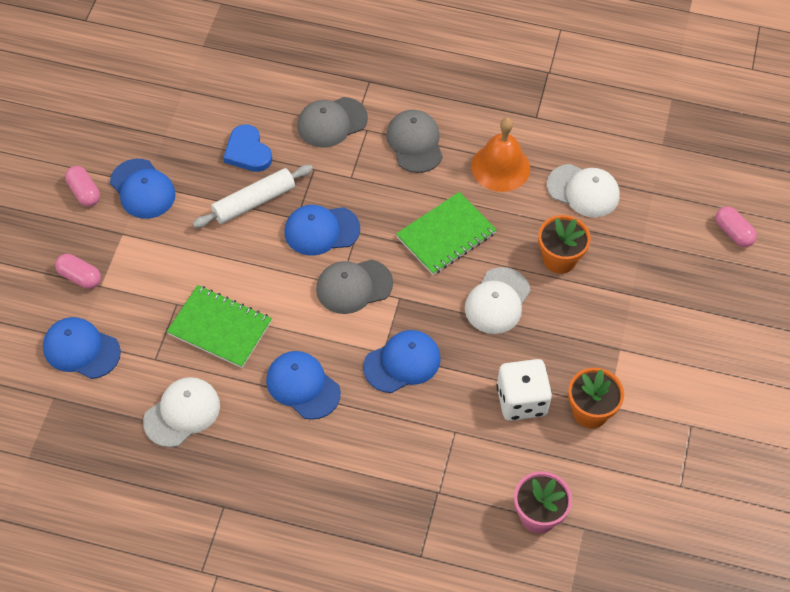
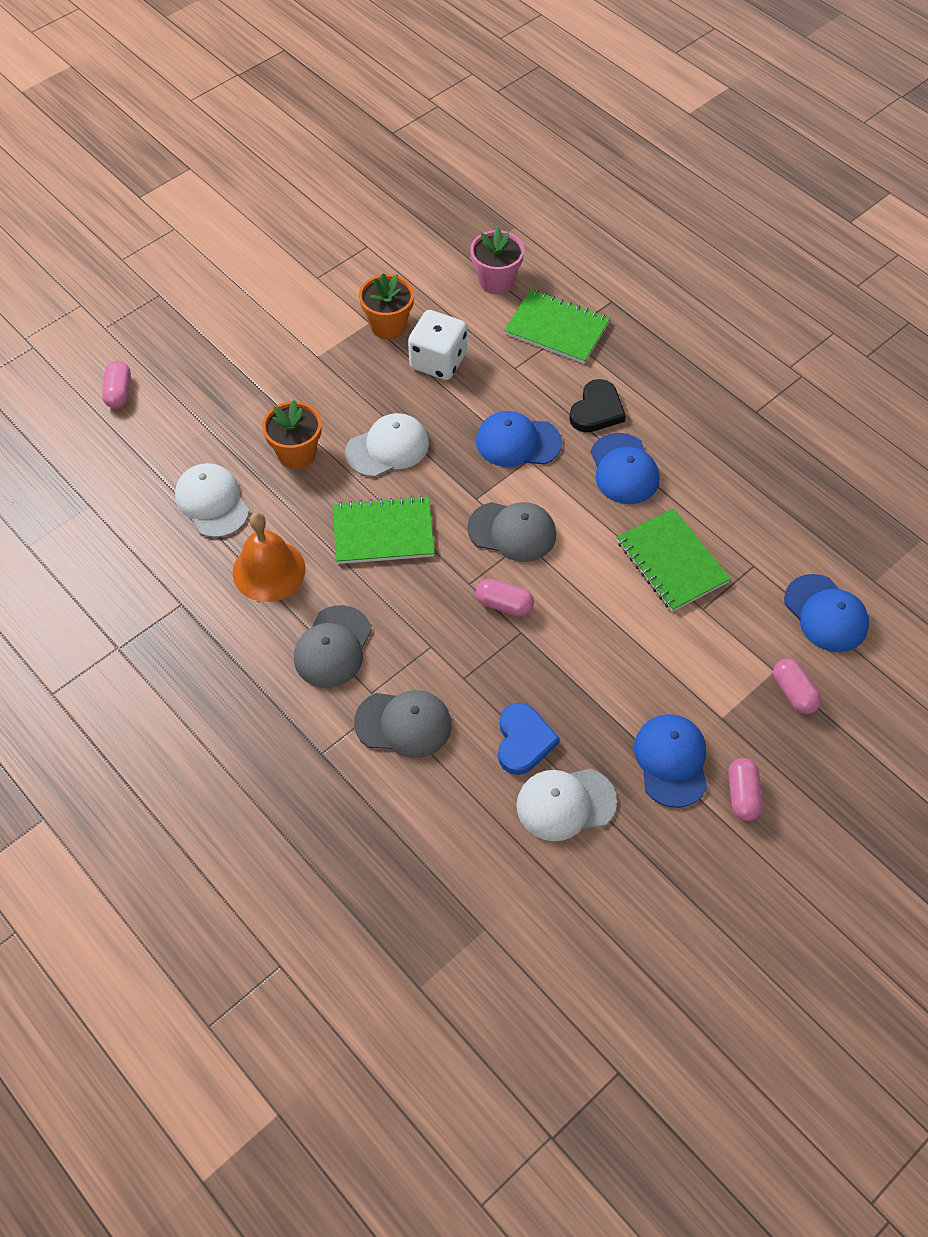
camera: 145 degrees left, 0 degrees up
(182, 413) = (753, 503): white cap -> white cap (565, 804)
(254, 202) = (555, 675): white rolling pin -> none
(321, 230) = (504, 604): blue cap -> pink capsule
(359, 429) = (597, 410): none -> black heart
(448, 494) = (557, 329): none -> green notebook

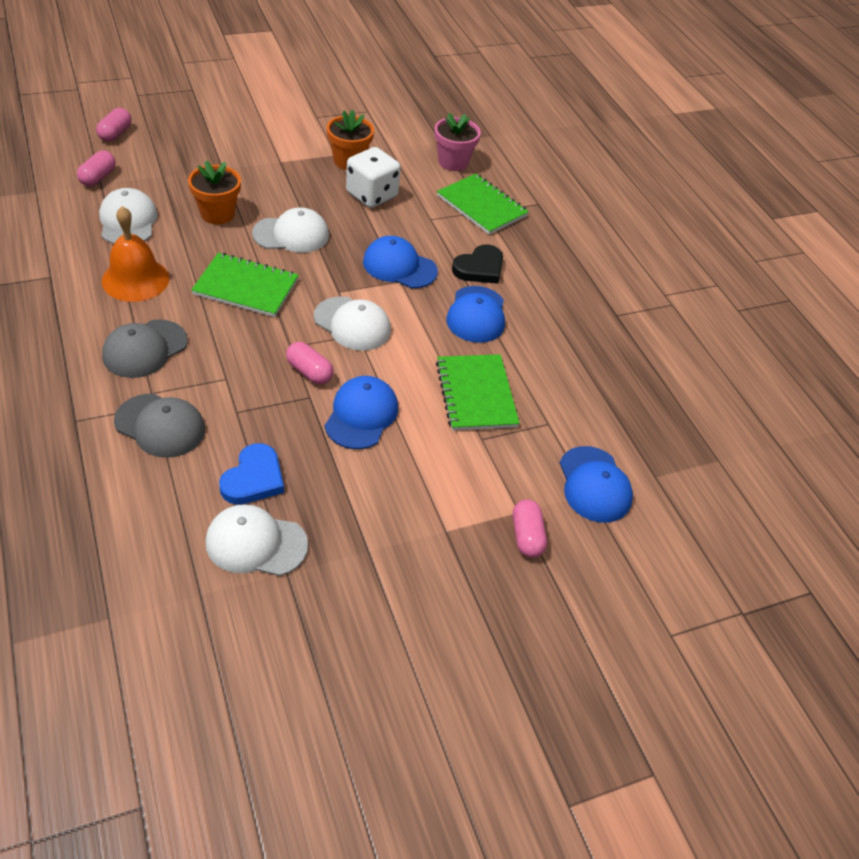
camera: 15 degrees right, 10 degrees down
(512, 532) = (352, 324): grey cap -> white cap
(671, 761) = (376, 547): blue cap -> blue cap (361, 415)
(742, 795) = (426, 603): pink capsule -> pink capsule (98, 177)

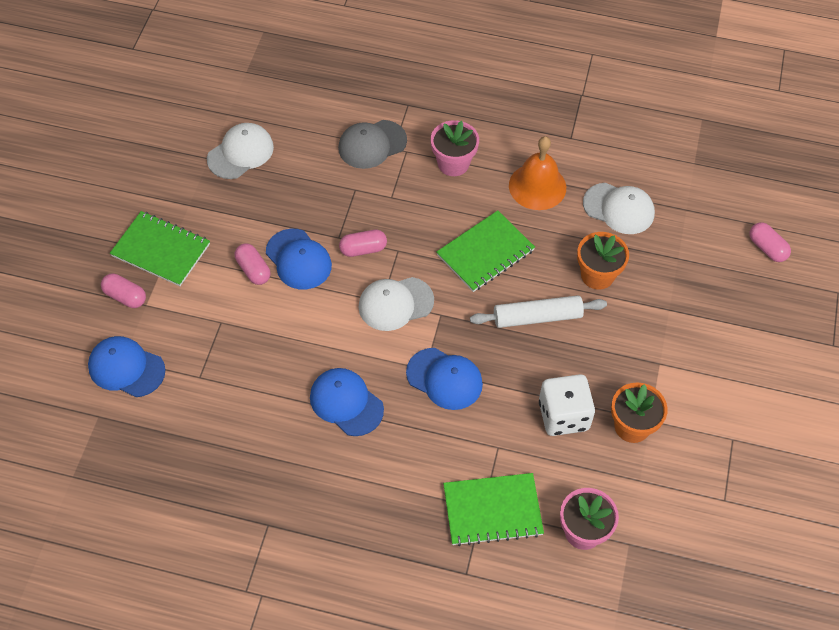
camera: 130 degrees right, 10 degrees up
(98, 177) = (696, 211): pink capsule -> pink capsule (253, 270)
(145, 349) = (453, 163): grey cap -> pink flower pot
(253, 478) = (290, 173): blue heart -> none
(291, 234) = (537, 317): white cap -> white rolling pin
(399, 266) = (444, 379): blue cap -> blue cap turned 60 degrees clockwise
(476, 394) = (263, 345): green notebook -> green notebook (161, 250)
(479, 268) = (402, 445): black heart -> none

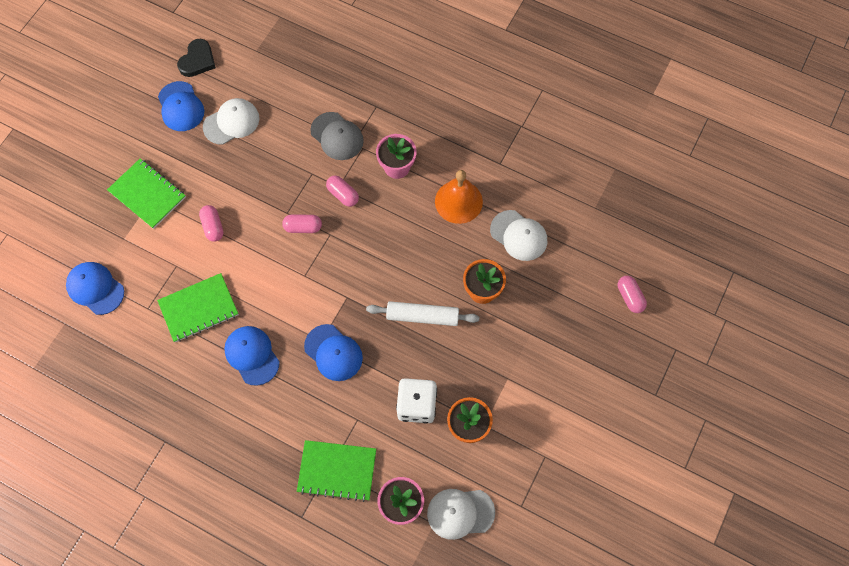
camera: 15 degrees right, 10 degrees up
(125, 296) = (110, 228): pink capsule -> pink capsule (343, 195)
(178, 94) = (197, 60): none -> black heart
(298, 259) = (250, 225): blue cap -> blue cap (181, 107)
(372, 144) = (337, 136): grey cap -> grey cap turned 120 degrees counterclockwise
(395, 304) = (314, 280): white cap -> white cap (460, 513)
(485, 252) = (398, 251): green notebook -> green notebook (199, 308)

